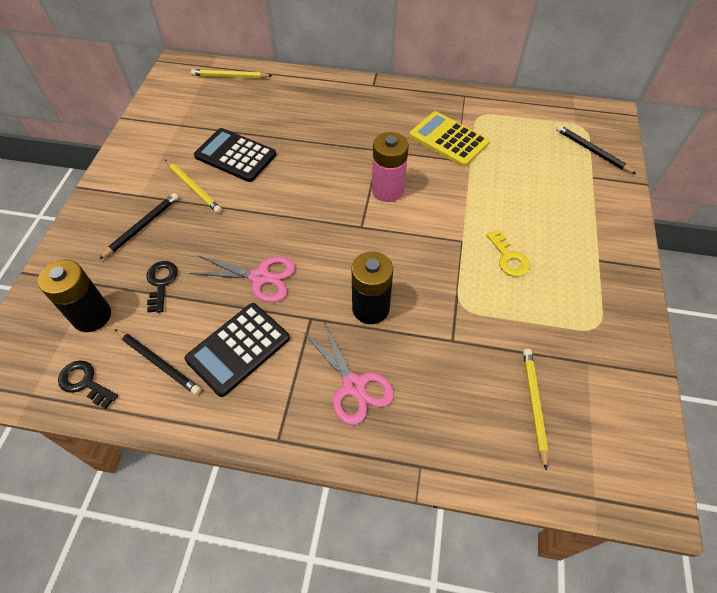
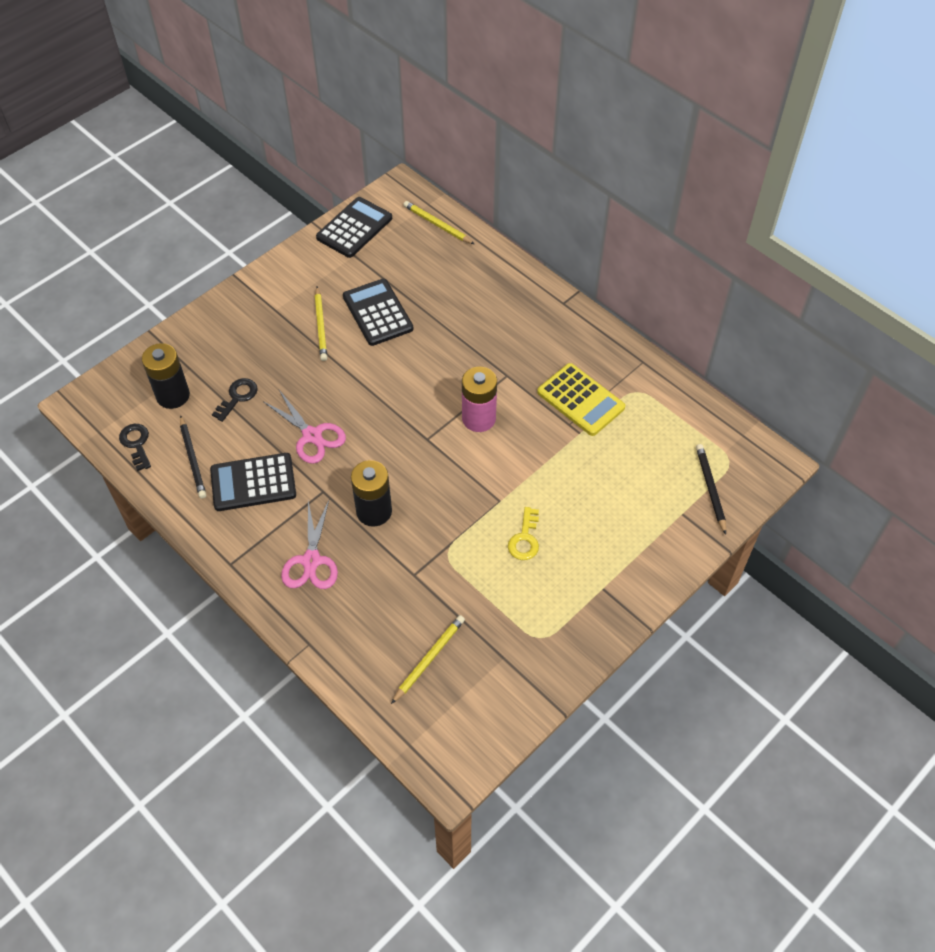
camera: 35 degrees right, 0 degrees up
(142, 226) = (257, 340): black pencil -> none
(162, 106) = (354, 228): none -> black calculator
(448, 140) = (580, 400): yellow calculator -> yellow calculator turned 150 degrees clockwise

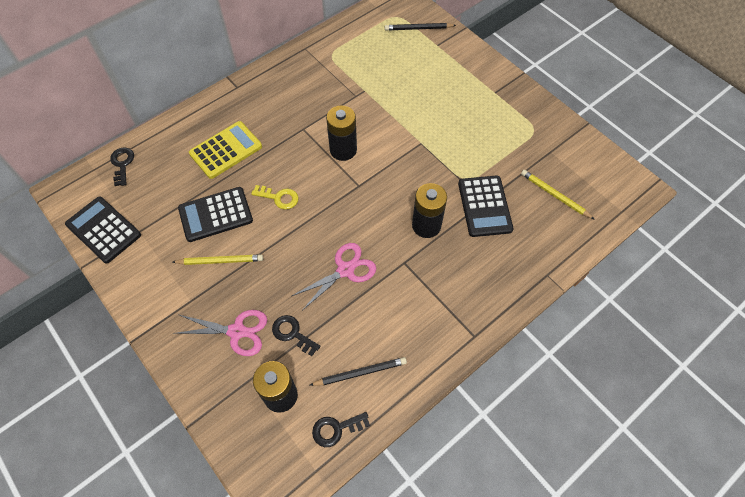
camera: 85 degrees left, 5 degrees up
(253, 483) = (391, 318): black calculator -> black calculator (484, 206)
(311, 561) = (472, 272): pink scissors -> pink scissors (237, 331)
(437, 225) = (122, 164): yellow pencil -> black key
(478, 418) = (343, 150): pink battery -> black battery
(525, 539) = (455, 131): yellow key -> yellow key (279, 198)
(580, 400) = (334, 86): yellow calculator -> yellow calculator (226, 150)

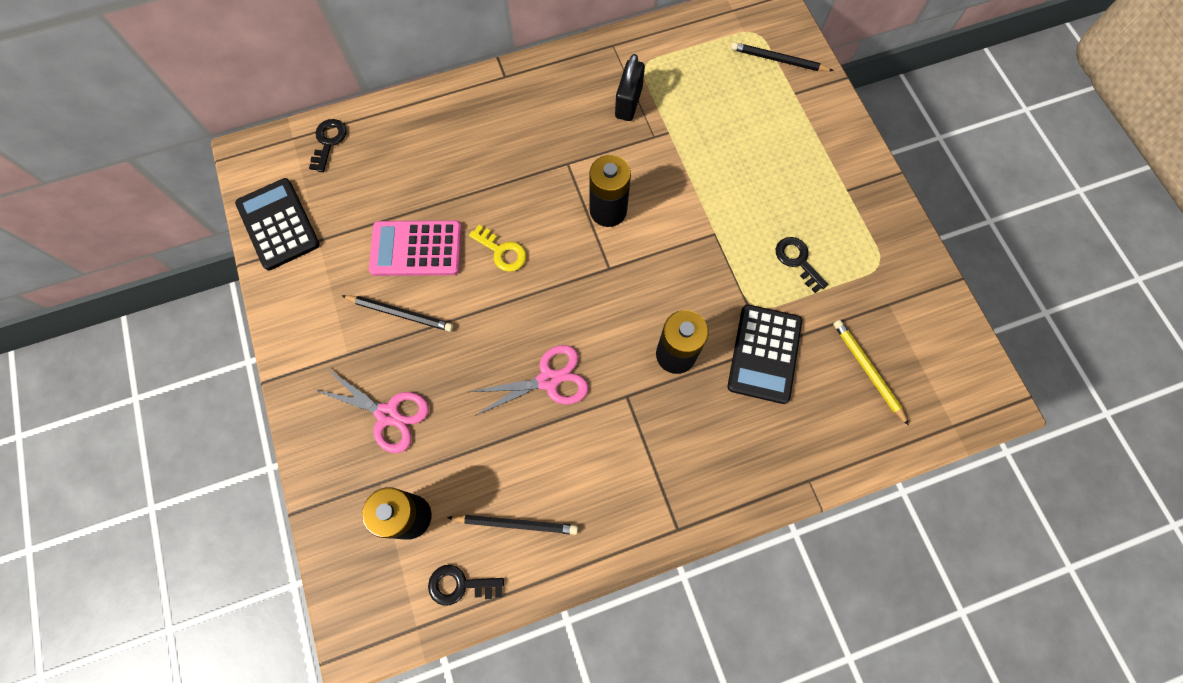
camera: 20 degrees right, 10 degrees up
(215, 215) = (416, 249): black calculator -> pink calculator
(220, 261) = (400, 313): yellow pencil -> black pencil
(226, 150) = (459, 163): yellow calculator -> none
(292, 333) = (453, 441): black key -> black key (797, 260)
(330, 80) = (628, 102): none -> black padlock

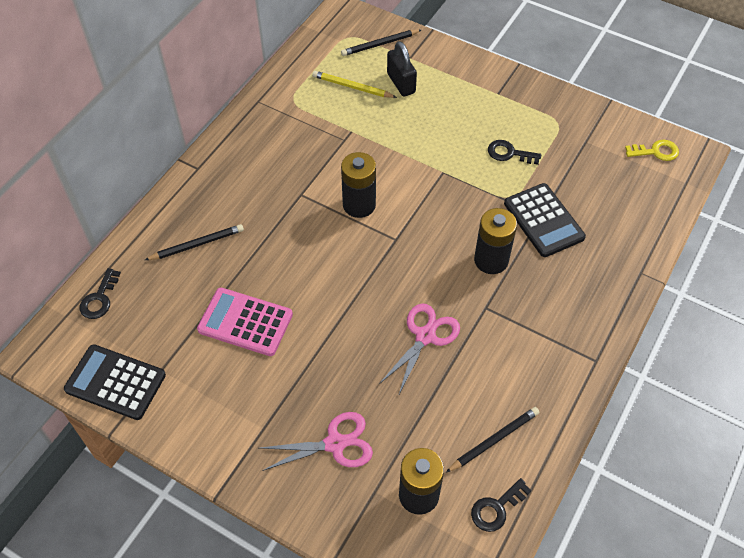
camera: 40 degrees left, 15 degrees down
(328, 142) = (99, 299): black key -> black key turned 135 degrees counterclockwise
(400, 313) = (276, 372): black pencil -> black pencil (197, 244)
(416, 249) = (245, 322): pink calculator -> pink calculator turned 60 degrees clockwise
(502, 251) = (311, 280): yellow key -> yellow key (656, 151)
(628, 102) = (305, 130): black padlock -> black padlock (401, 83)
(867, 370) = (611, 187): yellow pencil -> yellow pencil (352, 87)

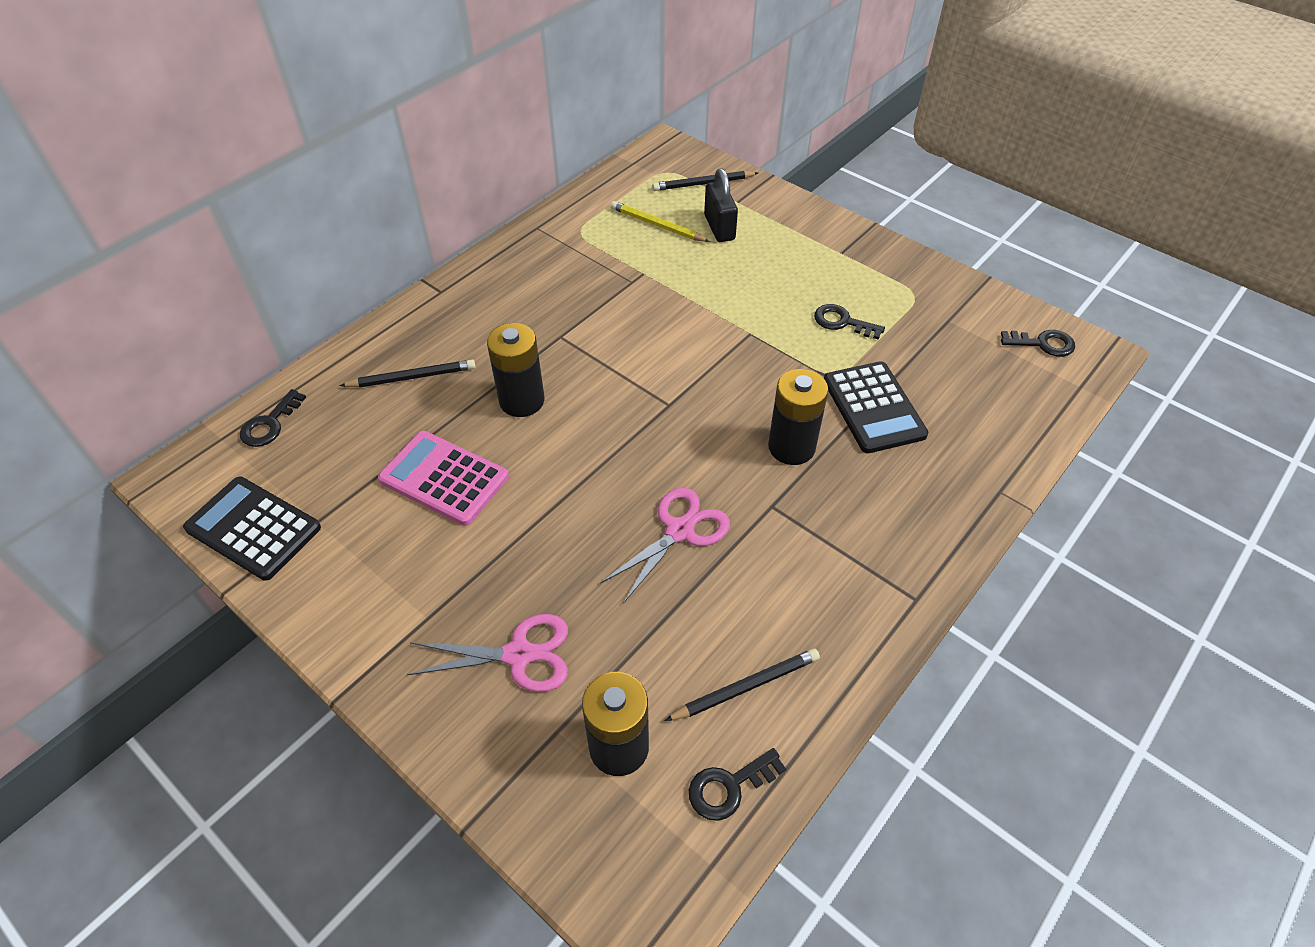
camera: 10 degrees right, 5 degrees down
(359, 205) = (631, 358): black battery -> black battery (522, 400)
(656, 151) = (1043, 344): yellow key -> black key

